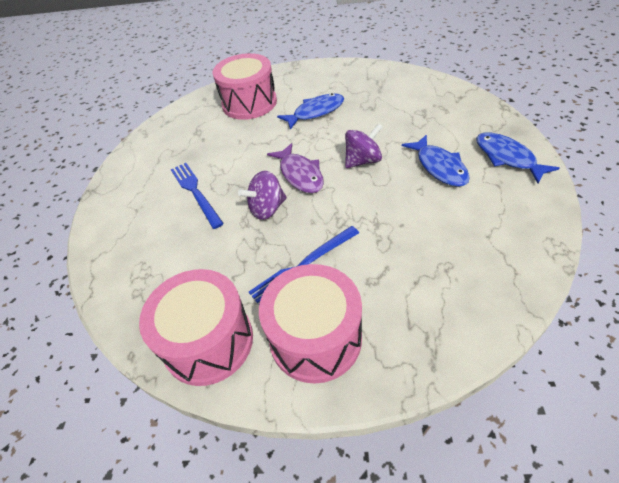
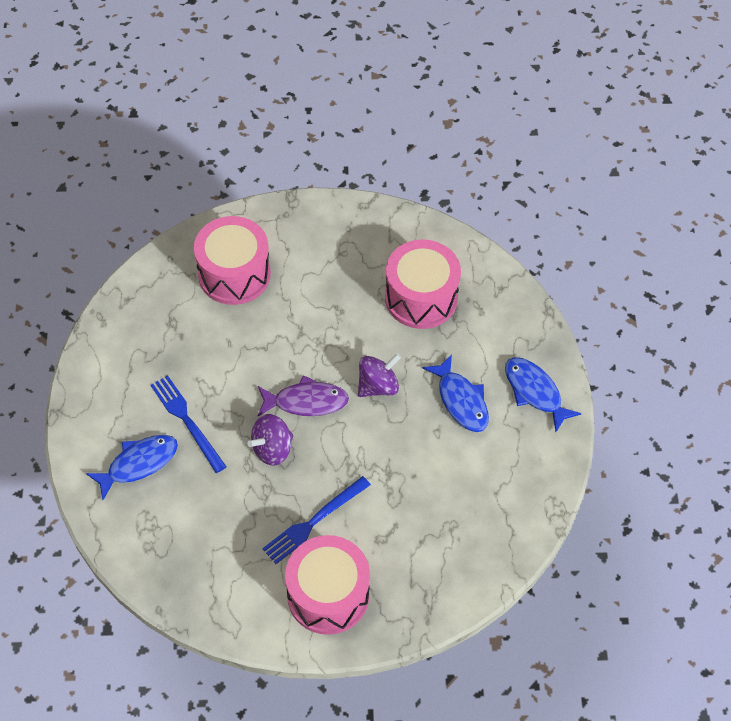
camera: 10 degrees left, 10 degrees up
(208, 341) = (230, 597): pink drum -> pink drum (421, 297)
(300, 174) = (306, 402): purple fish -> purple fish turned 60 degrees counterclockwise
(315, 112) = (322, 299): blue fish -> blue fish (138, 464)

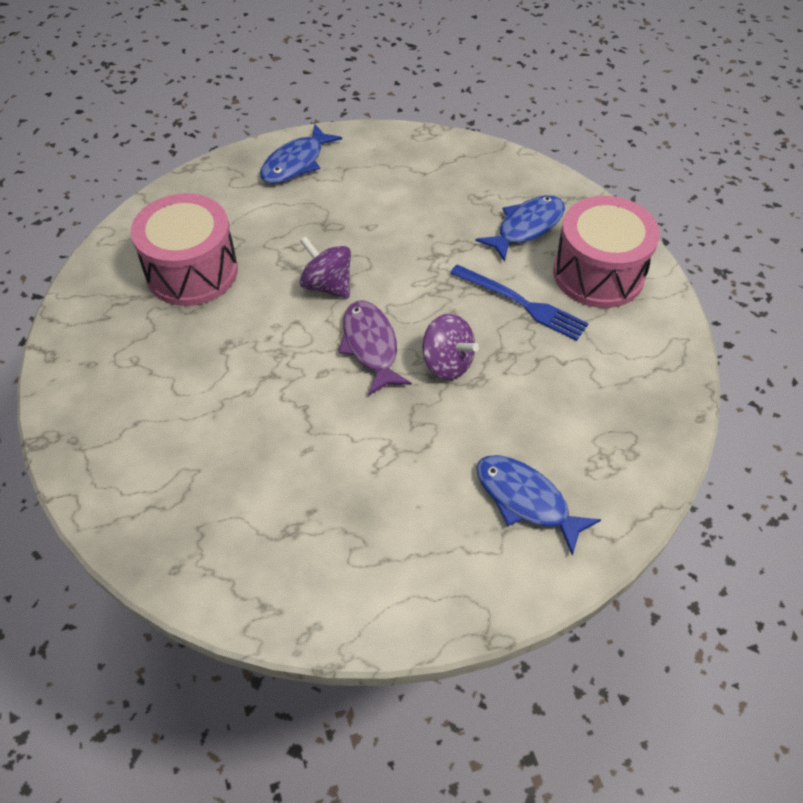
camera: 105 degrees left, 5 degrees down
(187, 421) = (442, 463): blue fork -> none
(234, 274) = (190, 475): pink drum -> none
(461, 400) = (324, 215): blue fish -> blue fish (526, 227)

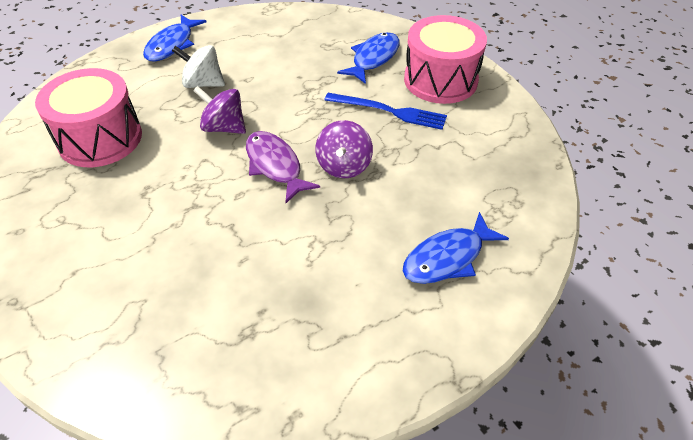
camera: 15 degrees left, 5 degrees down
(318, 223) = (203, 83): none -> white spinning top
(447, 363) = (344, 166): purple spinning top -> purple spinning top turned 75 degrees clockwise
(526, 500) = (447, 257): blue fish -> blue fish turned 60 degrees counterclockwise

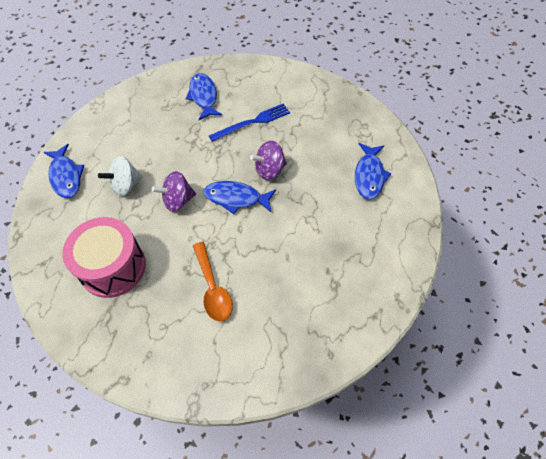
camera: 45 degrees left, 10 degrees up
(141, 225) = (212, 288): none -> orange spoon
(275, 165) = (236, 198): purple fish -> blue fish
(344, 166) = (269, 170): purple spinning top -> purple spinning top turned 105 degrees clockwise
(440, 80) = (255, 85): pink drum -> none

